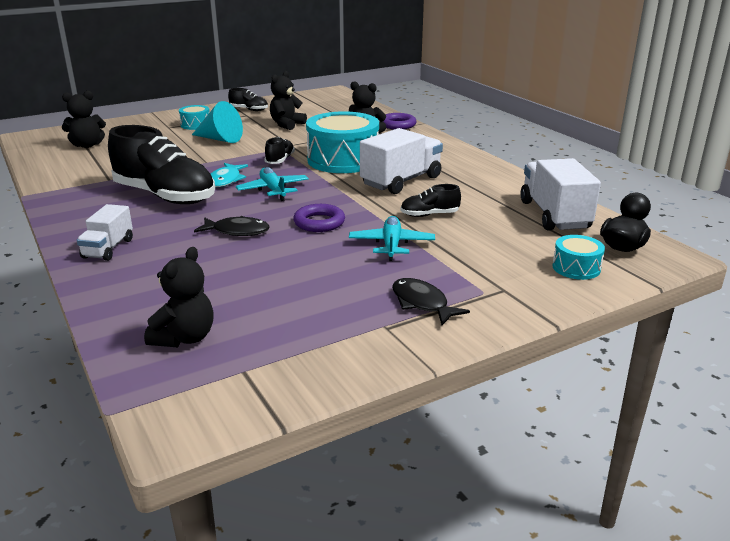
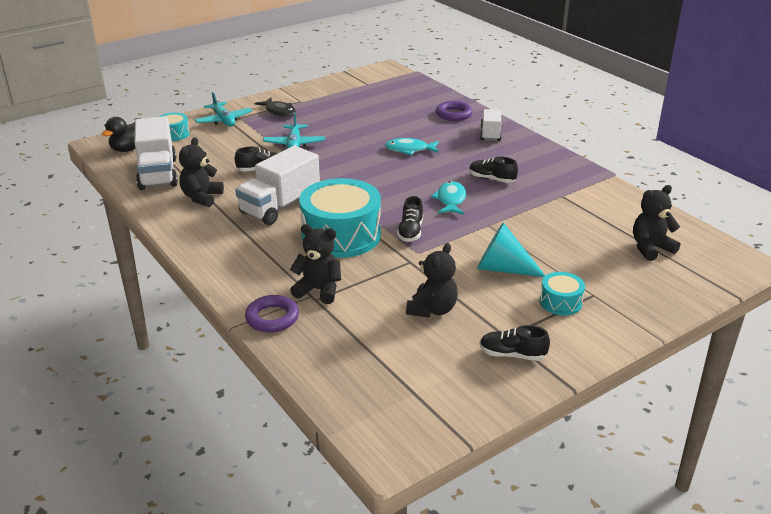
camera: 175 degrees right, 5 degrees up
(165, 196) = (491, 179): black shoe -> black shoe, size x0.45
(185, 338) = (402, 93): black teddy bear -> black teddy bear (201, 197)
(237, 231) = (409, 150): black fish -> turquoise fish
(273, 190) = (399, 190): turquoise plane -> turquoise plane (224, 120)
(319, 222) = (350, 159): purple ring -> purple ring (454, 114)

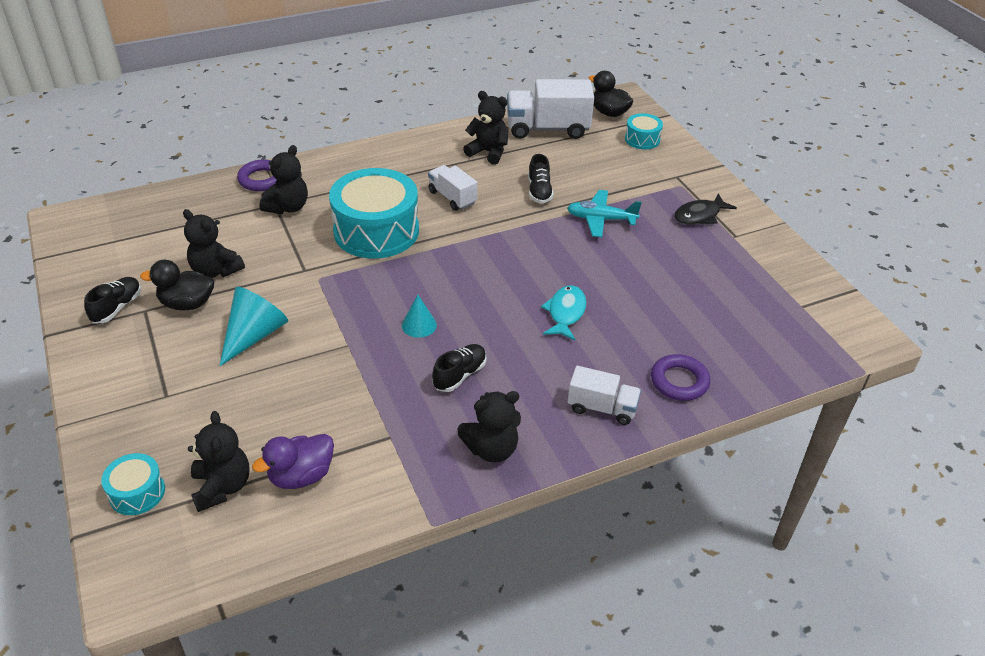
camera: 100 degrees right, 10 degrees up
(224, 120) = (676, 173): turquoise plane -> none
(280, 206) = (452, 198): white truck -> white truck, size x0.59
(410, 232) = (361, 280): black shoe -> none
(450, 200) = (419, 325): turquoise fish -> turquoise cone
(485, 314) = (187, 304): none -> black duck
(547, 163) = (491, 449): none -> black teddy bear
(560, 302) = (170, 364): turquoise drum -> turquoise drum (137, 492)
(617, 221) = (301, 476): none -> purple duck

